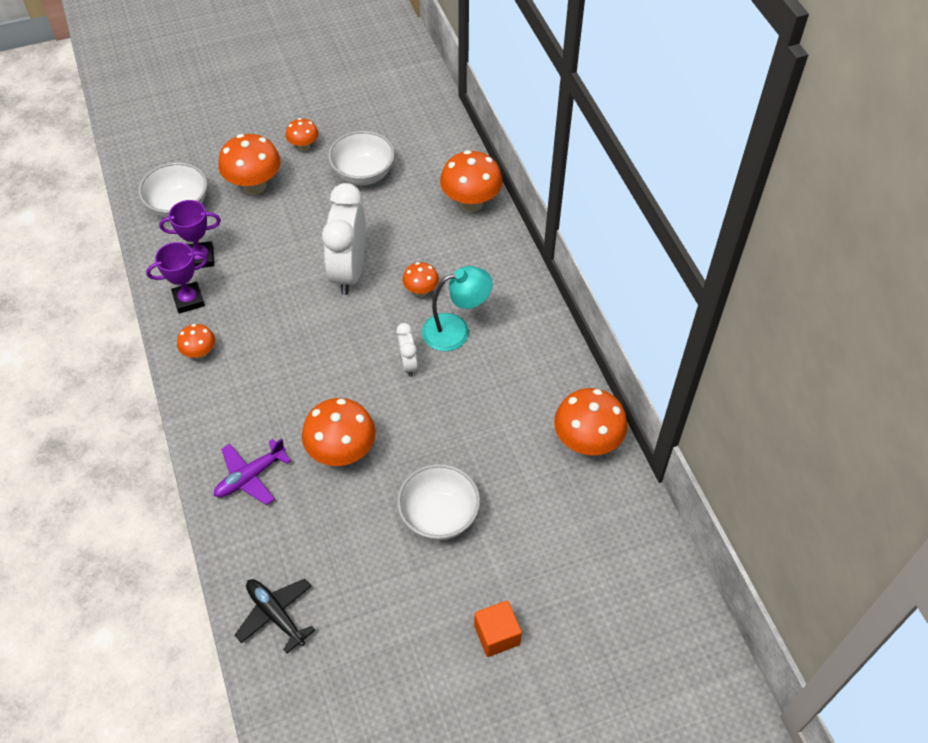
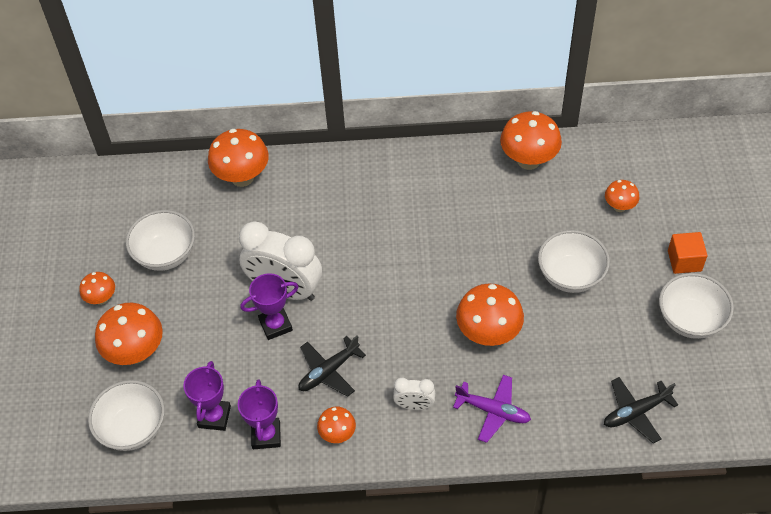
camera: 70 degrees left, 0 degrees up
(250, 477) = (493, 411): purple plane -> purple plane turned 45 degrees counterclockwise
(266, 329) = (328, 371): none -> black plane
(307, 275) = (275, 325): none -> purple trophy
(408, 364) = (410, 265): white clock -> white clock (414, 405)
(413, 654) = (690, 320): none -> white bowl
(421, 291) = (331, 238): orange mushroom -> orange mushroom (619, 206)
(456, 330) = (385, 222): turquoise lamp -> none

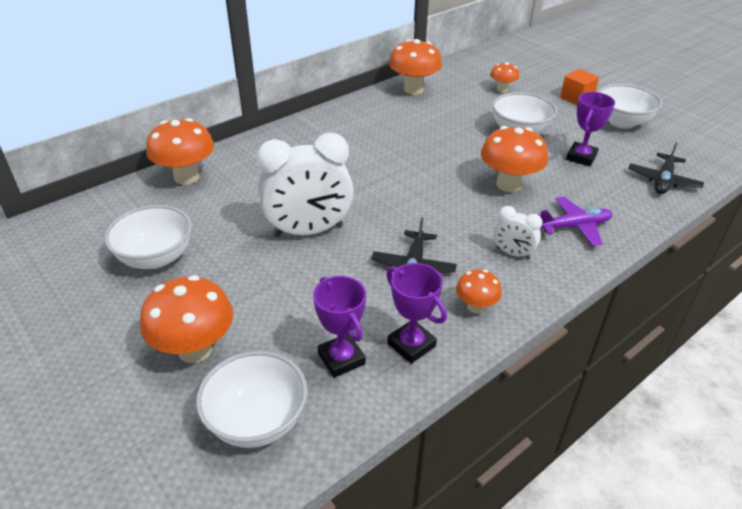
camera: 40 degrees left, 15 degrees down
(101, 298) = (109, 324): orange mushroom -> none
(275, 325) = (326, 258): purple trophy -> purple trophy (581, 157)
(414, 405) = (512, 253): white clock -> white clock turned 60 degrees clockwise

